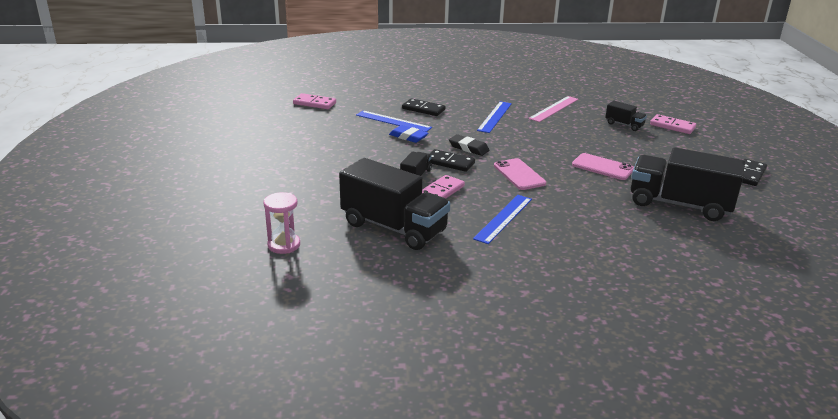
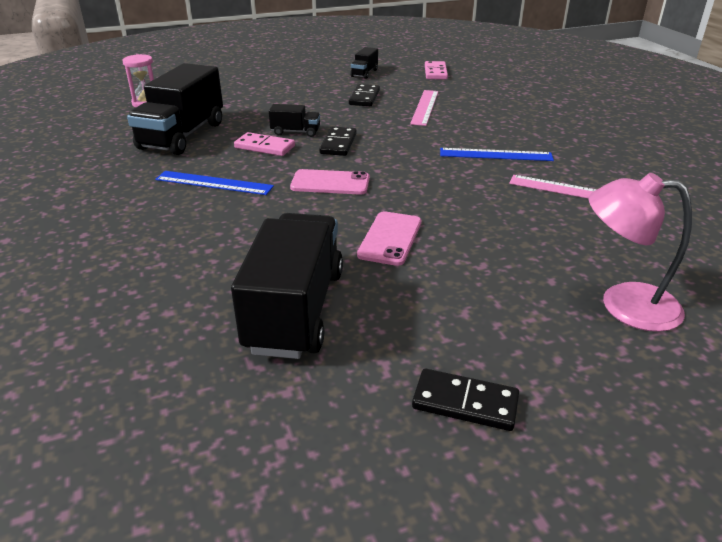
camera: 75 degrees right, 5 degrees up
(393, 121) = (424, 107): blue ruler -> pink ruler
(408, 137) = (390, 118): blue eraser -> none
(423, 109) = (474, 116): black domino -> black domino (364, 97)
(468, 148) = (385, 149): black eraser -> none
(519, 174) = (330, 183): pink phone -> pink phone turned 45 degrees clockwise
(624, 125) = (573, 252): black truck -> black truck (364, 73)
(672, 126) = (623, 304): pink domino -> pink lamp

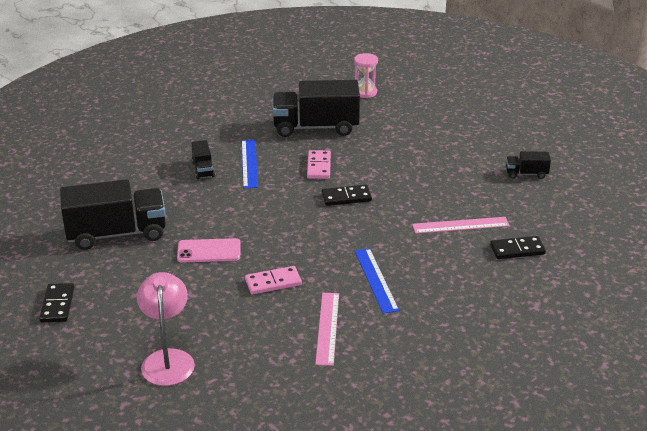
camera: 70 degrees right, 0 degrees up
(295, 132) = (355, 172): black truck -> black truck (203, 169)
(330, 183) = (275, 209): pink phone -> none
(364, 97) = (458, 188): black domino -> black domino (517, 250)
(435, 72) = (568, 215): pink domino -> pink domino (273, 282)

